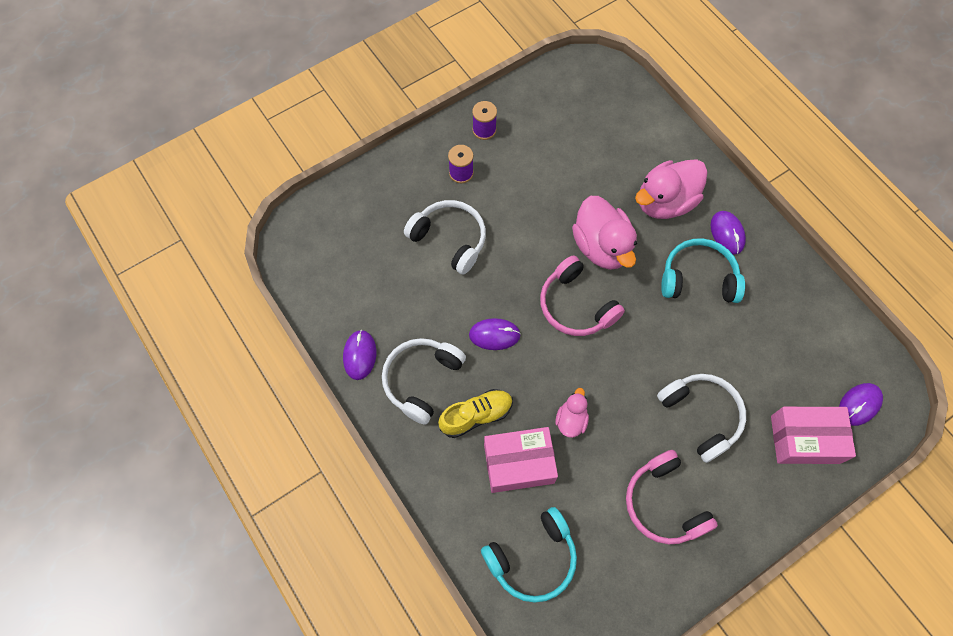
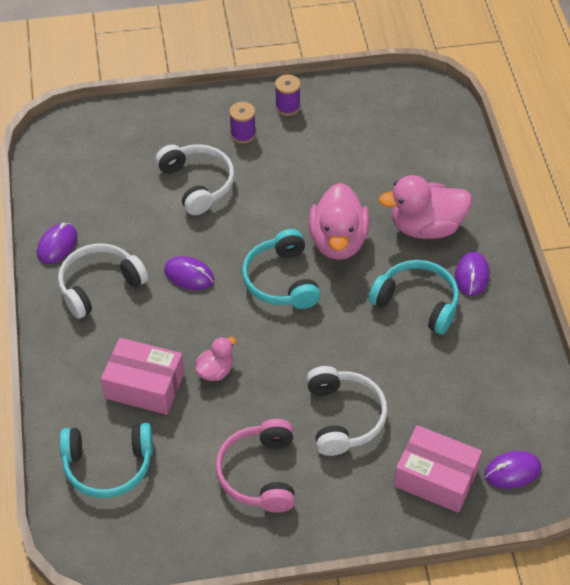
camera: 25 degrees right, 15 degrees down
(476, 415) = (130, 333): yellow shoe -> none
(576, 305) = (281, 280): pink headphones -> turquoise headphones

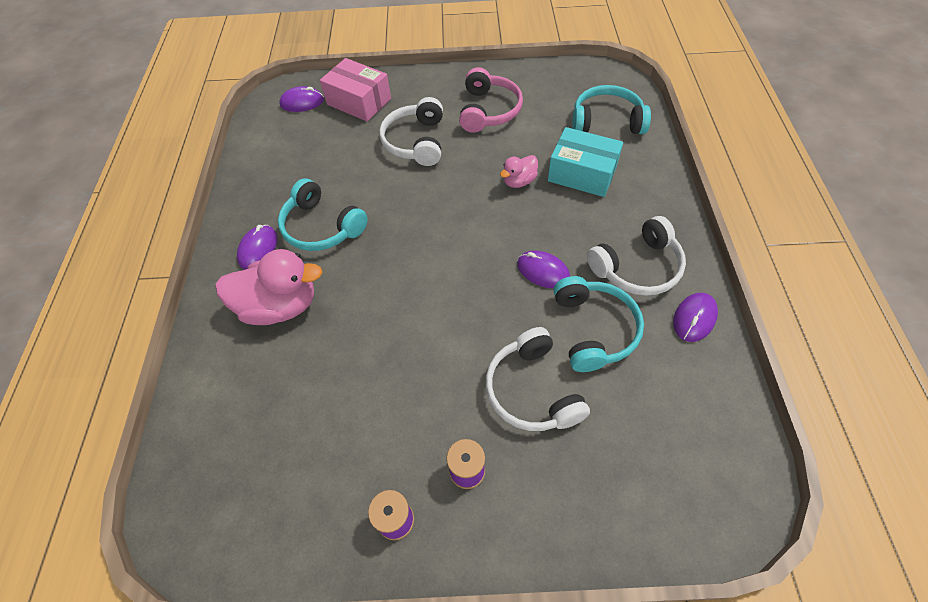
camera: 170 degrees left, 5 degrees up
(144, 386) = (582, 173): pink box -> turquoise box
(281, 280) = (448, 258): turquoise headphones -> turquoise headphones (594, 329)
(338, 241) = (379, 297): pink duck -> none

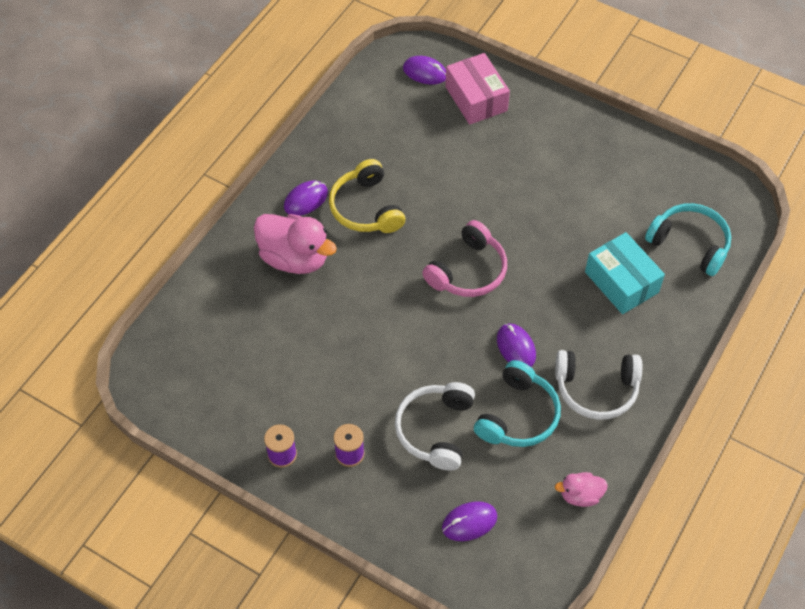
camera: 30 degrees right, 0 degrees up
(321, 227) = (366, 208): turquoise headphones -> yellow headphones
(416, 142) = (498, 169): white headphones -> none
(489, 111) = (588, 172): pink headphones -> pink headphones (468, 271)
(519, 181) = (559, 258): pink duck -> pink duck (580, 495)
(694, 318) = (605, 454): purple mouse -> purple mouse (469, 522)

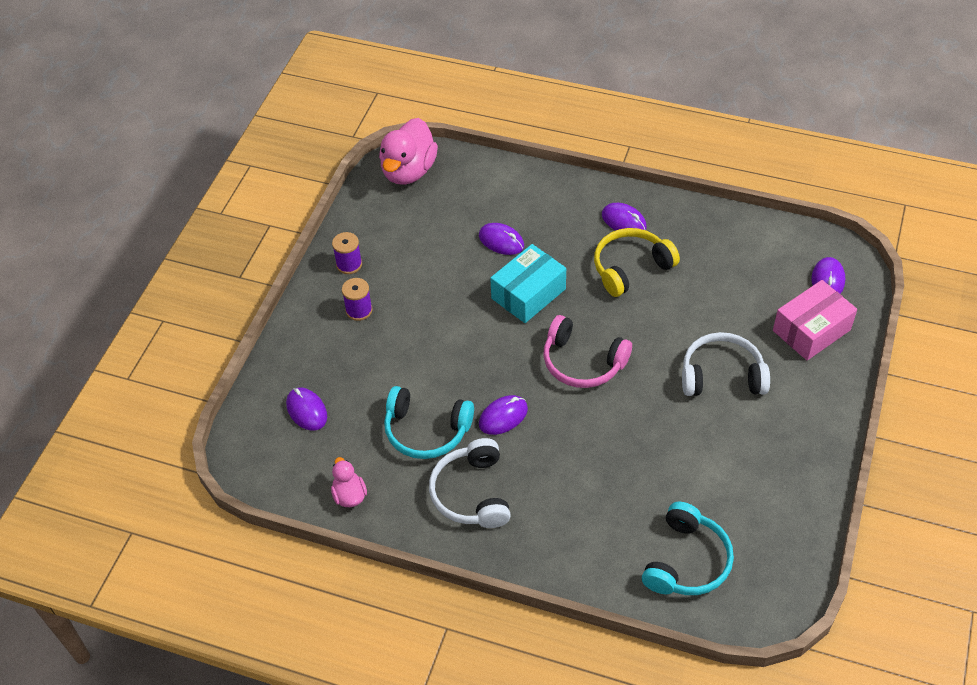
camera: 80 degrees right, 5 degrees down
(295, 258) = (554, 228): pink duck -> pink duck (408, 171)
(296, 307) = (501, 241): none -> purple mouse
(435, 430) = (396, 368): white headphones -> white headphones (722, 375)
(621, 282) = (612, 499): turquoise box -> turquoise box (528, 294)

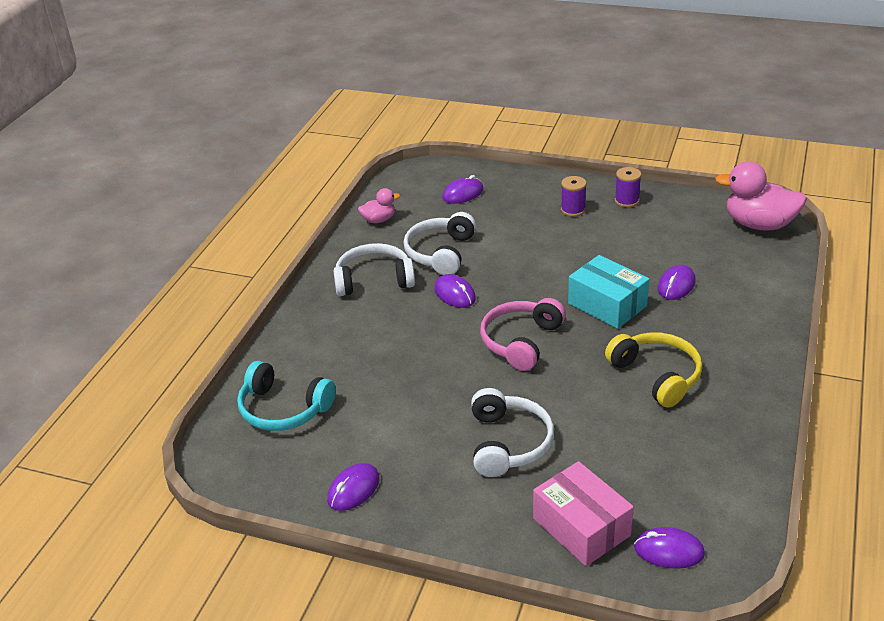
camera: 90 degrees right, 15 degrees down
(426, 431) = (440, 253): turquoise headphones -> white headphones
(623, 221) = (728, 371): purple mouse -> purple mouse (353, 489)

